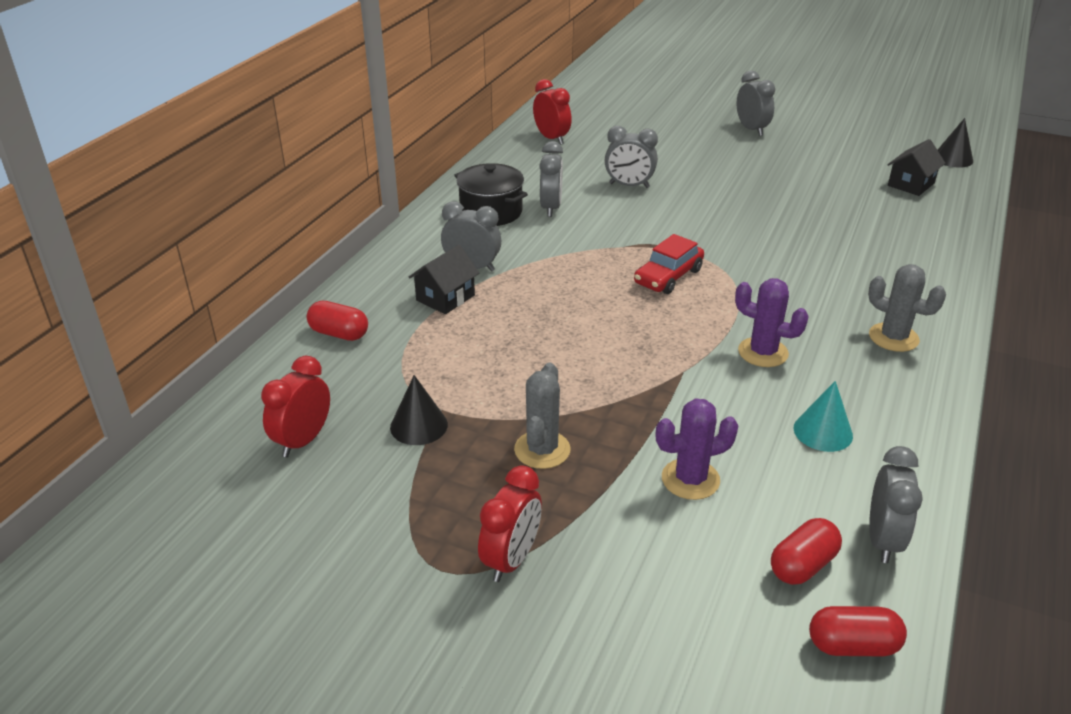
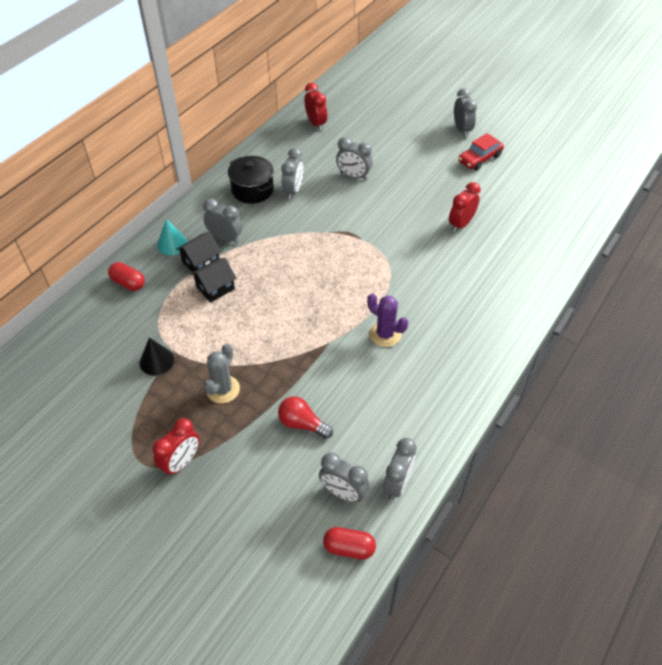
camera: 10 degrees right, 15 degrees up
(303, 441) = (88, 362): red clock -> red clock (461, 224)
(668, 276) = (349, 262): red car -> red car (479, 158)
(690, 479) = (302, 424): purple cactus -> red light bulb
(802, 565) = (343, 492): red capsule -> grey clock
(823, 431) = (396, 401): turquoise cone -> turquoise cone (172, 244)
(893, 337) = (475, 334): grey cactus -> none
(911, 184) = (553, 198): black house -> black house (215, 288)
(953, 158) = (597, 176): black cone -> none

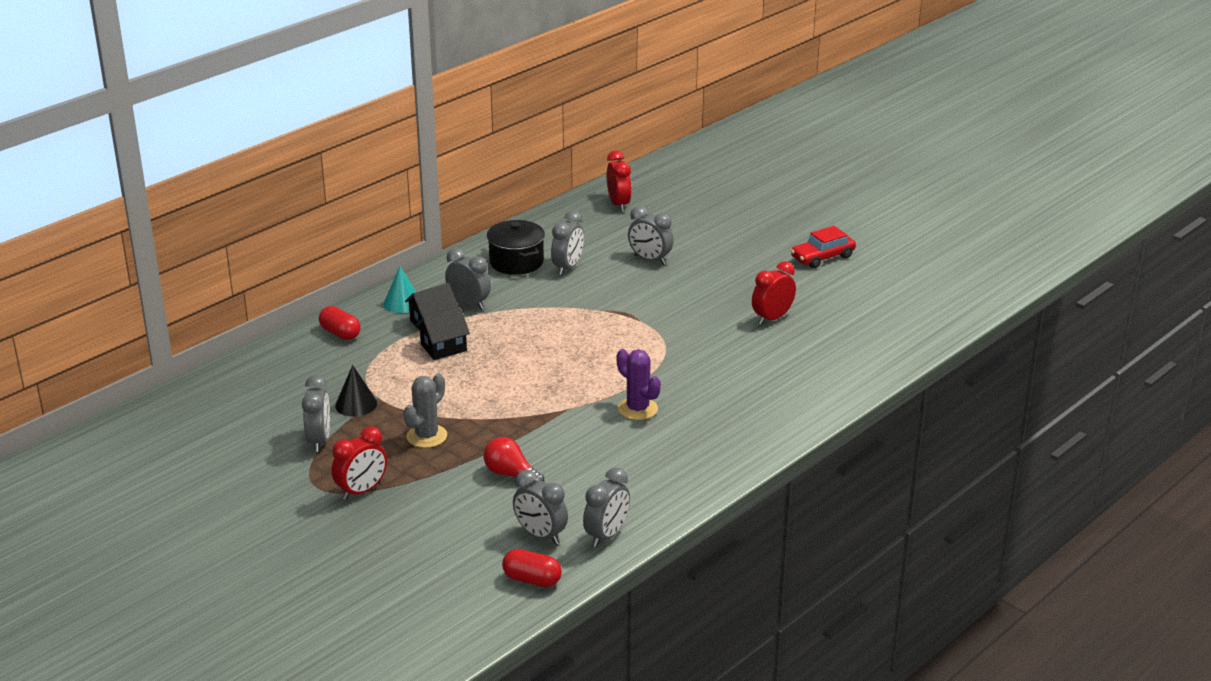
camera: 10 degrees right, 20 degrees down
(462, 130) = (810, 227): grey clock -> grey clock (319, 440)

